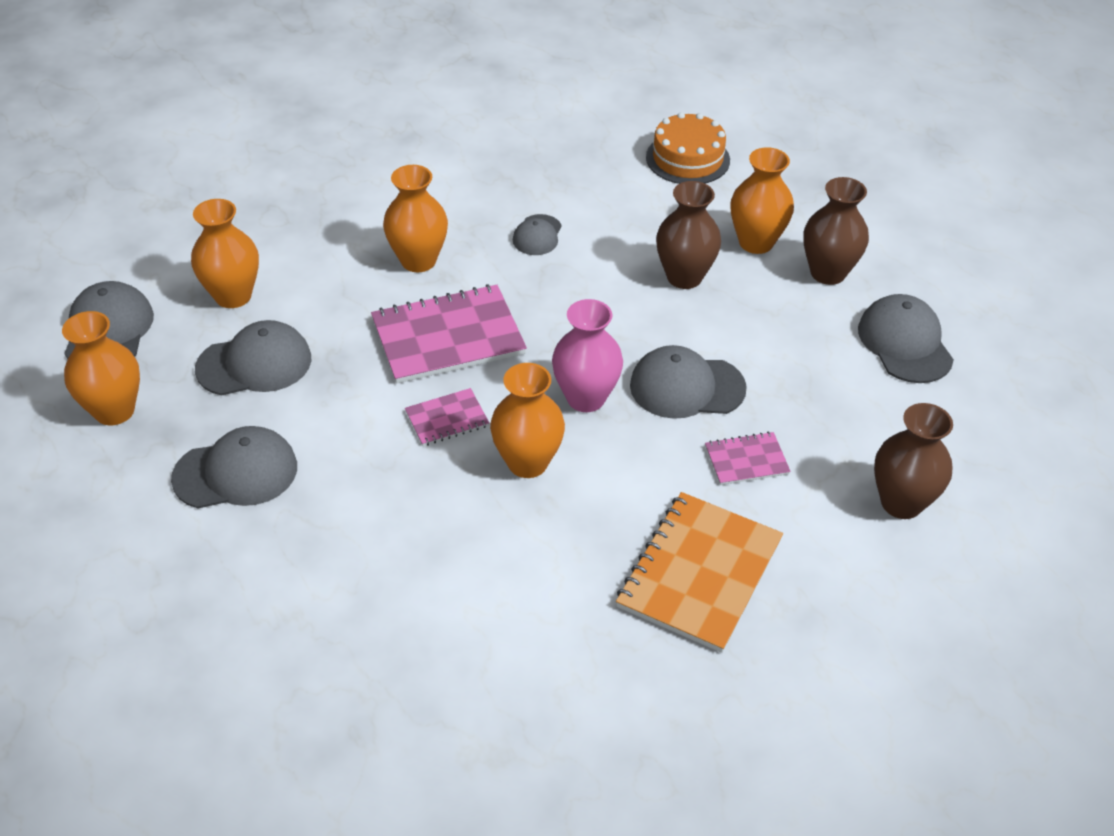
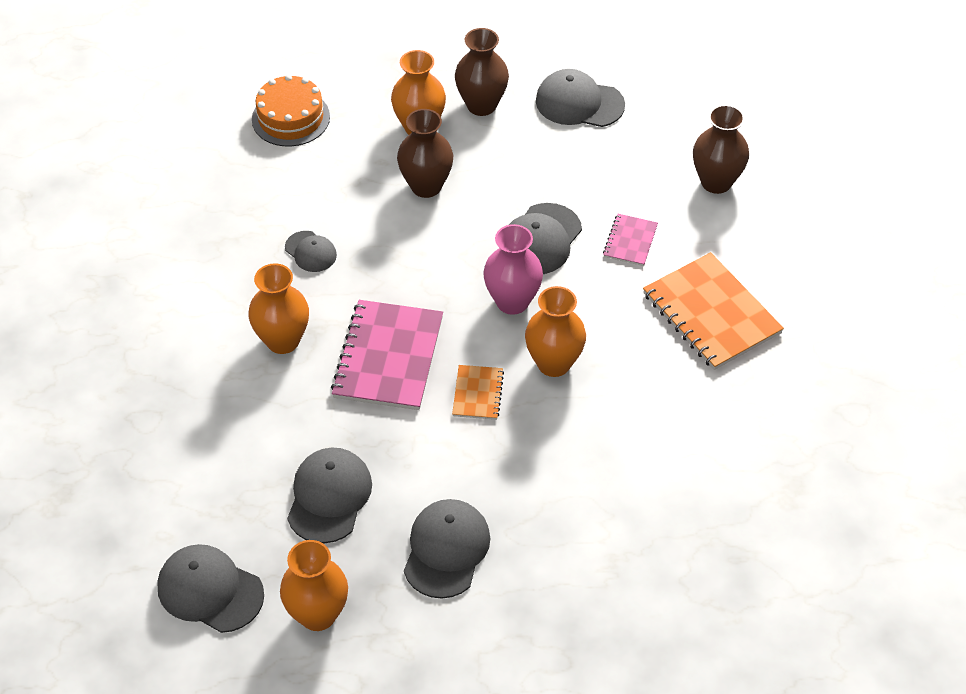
camera: 60 degrees left, 5 degrees up
(233, 296) = (231, 484): orange vase -> none
(447, 419) = (478, 393): pink notebook -> orange notebook

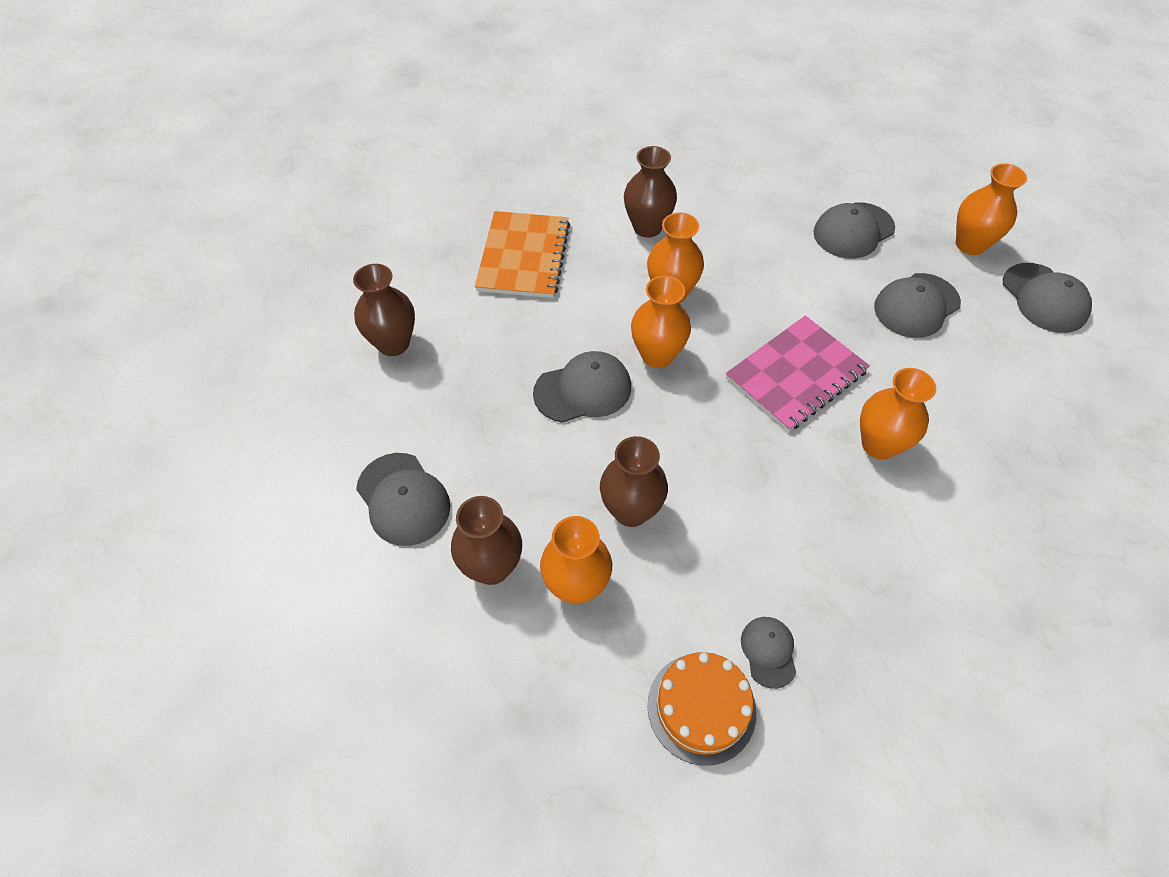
camera: 140 degrees left, 5 degrees up
(310, 252) = (795, 515): grey cap -> grey cap (768, 652)
(478, 393) = (747, 307): orange notebook -> none
(512, 302) = (657, 355): pink vase -> orange vase
(630, 241) = (516, 342): pink notebook -> none
(641, 417) = (647, 227): none -> brown vase

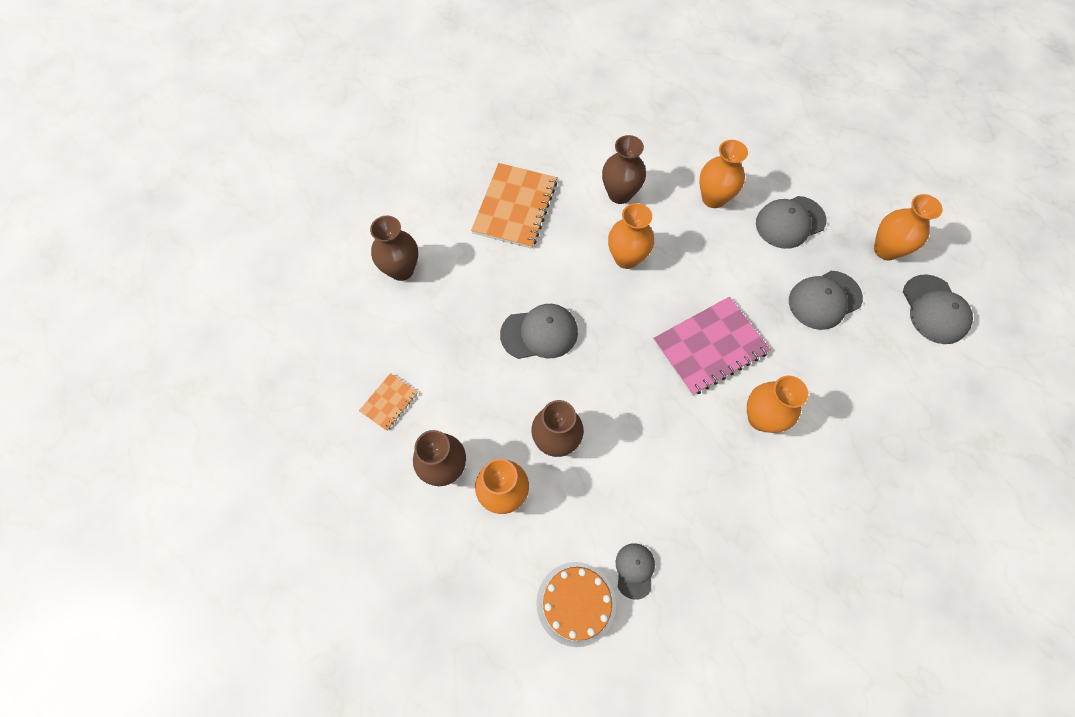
camera: 10 degrees right, 10 degrees up
(403, 499) = (389, 402): grey cap -> orange notebook
(657, 355) = (603, 312): orange vase -> orange vase (713, 198)

